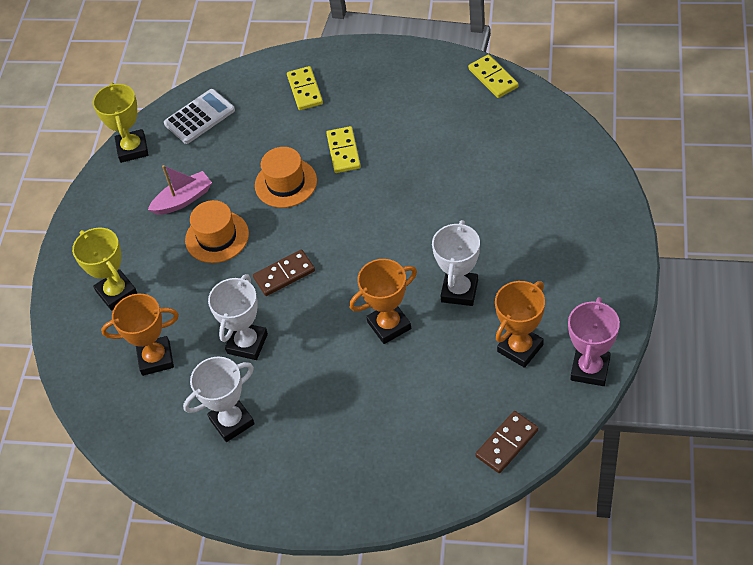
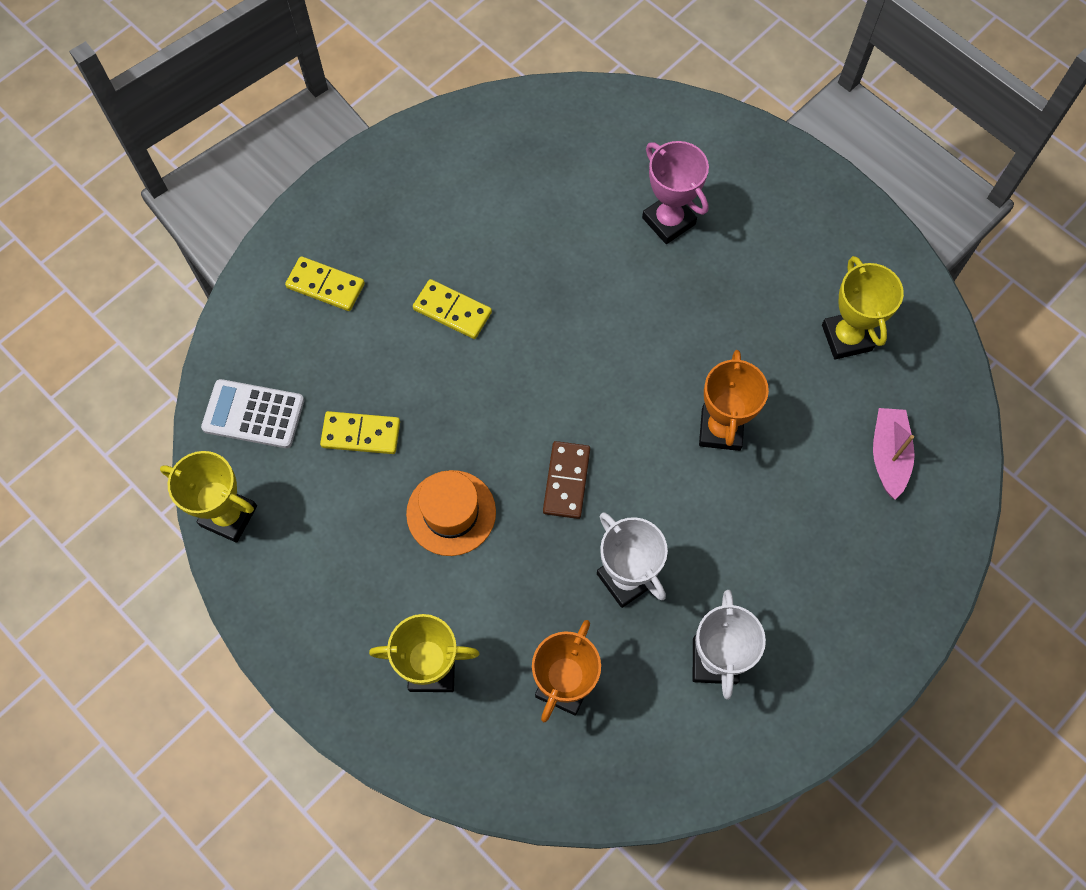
camera: 60 degrees left, 15 degrees up
(183, 200) = (362, 512): pink boat -> pink boat (888, 455)
(199, 117) = (253, 414): white calculator -> white calculator turned 75 degrees counterclockwise
(286, 183) = (441, 394): orange hat -> none
(459, 291) = (734, 338): white trophy -> none
(493, 78) = (491, 113): yellow domino -> yellow domino (361, 434)
(507, 443) = (944, 428): brown domino -> none
(520, 348) = (846, 337): orange trophy -> yellow trophy
(590, 369) = (918, 300): pink trophy -> pink trophy (668, 221)

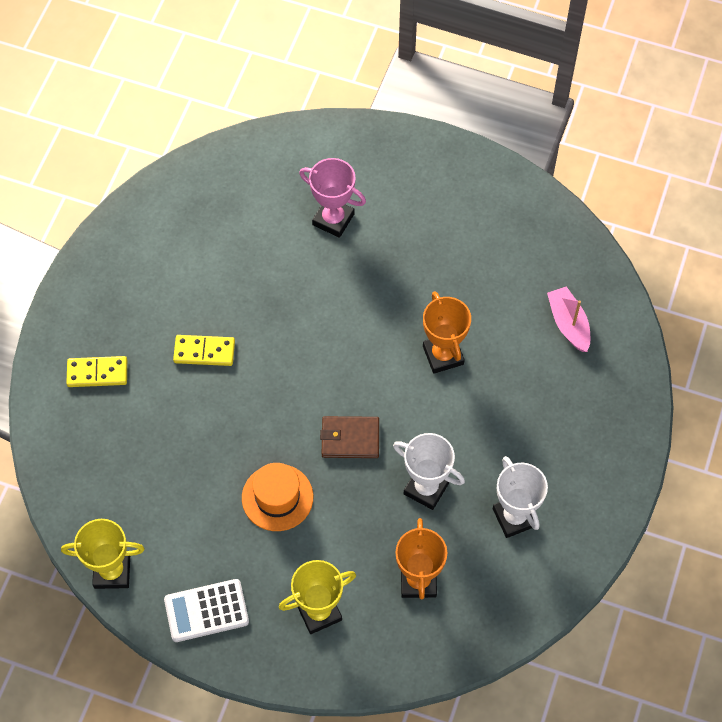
camera: 25 degrees left, 5 degrees down
(253, 414) = (92, 491): white calculator -> white calculator (206, 611)
(361, 434) = (181, 470): yellow domino -> none
(566, 481) = (350, 439): brown domino -> brown wallet
(846, 337) = (501, 252): yellow trophy -> none

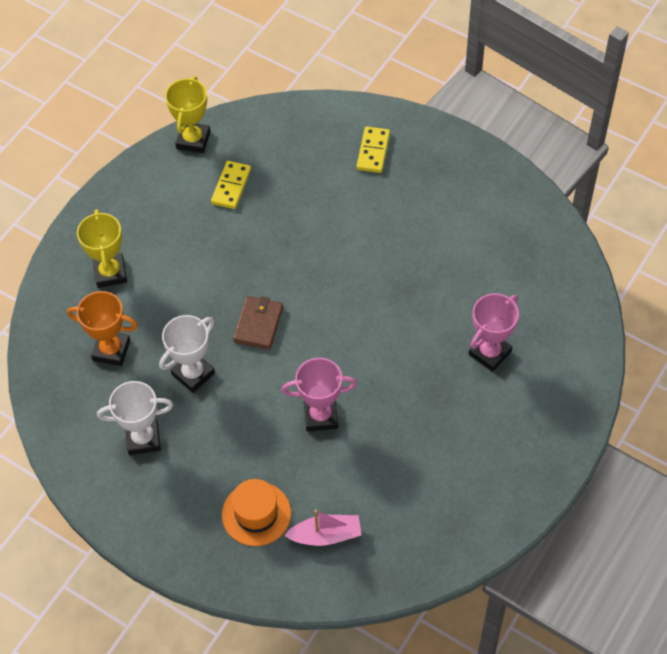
camera: 105 degrees right, 5 degrees down
(204, 352) = (373, 229): yellow domino -> yellow domino (231, 186)
(206, 611) = (139, 197): white calculator -> none
(277, 497) = (220, 261): orange hat -> orange hat (256, 514)
(443, 355) = (321, 416): orange trophy -> pink trophy

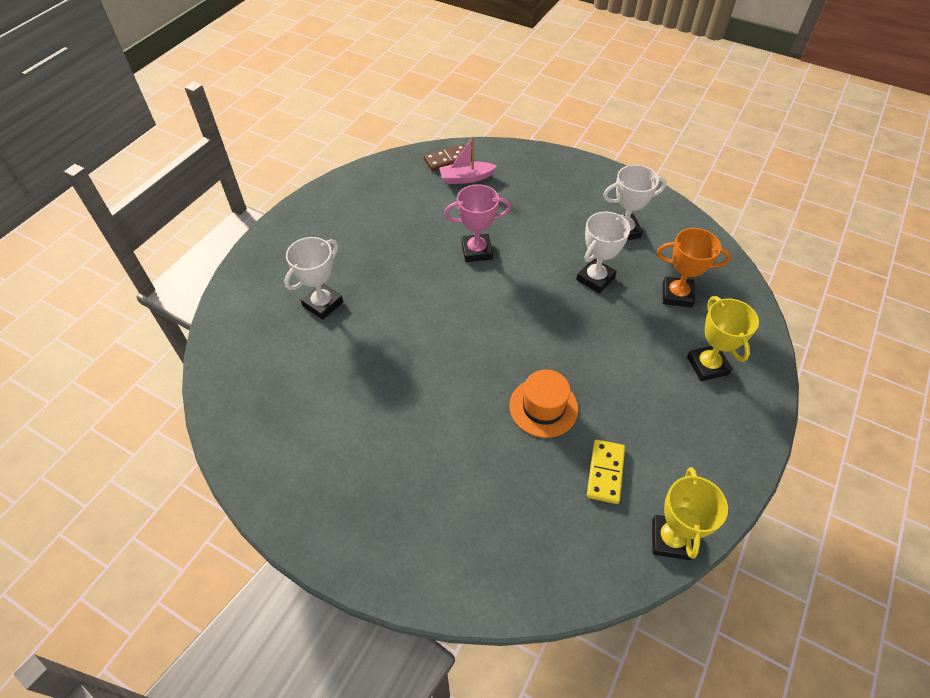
camera: 175 degrees right, 5 degrees down
(256, 514) = (520, 188): orange hat -> orange hat (543, 407)
(258, 324) = (544, 321): brown wallet -> none
(349, 573) = (448, 159): none -> brown domino
(373, 151) = (435, 530): yellow domino -> none
(490, 353) = (323, 304): pink trophy -> white trophy

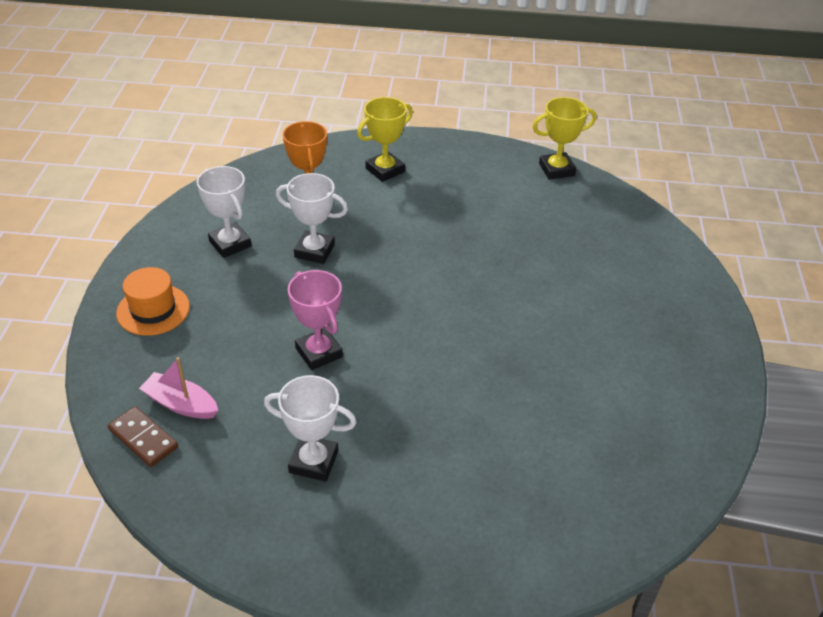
camera: 115 degrees left, 10 degrees down
(323, 304) = (482, 467): white trophy -> white trophy (313, 461)
(466, 178) = (181, 404): pink boat -> pink boat turned 150 degrees clockwise
(543, 407) = (494, 252): orange hat -> orange hat (153, 310)
(605, 472) = (529, 207): yellow domino -> none

